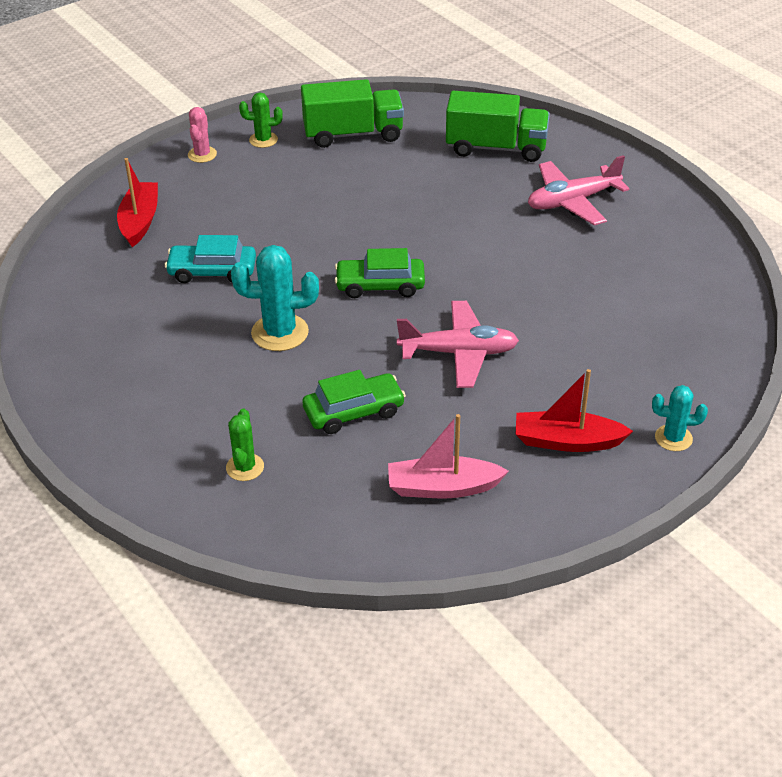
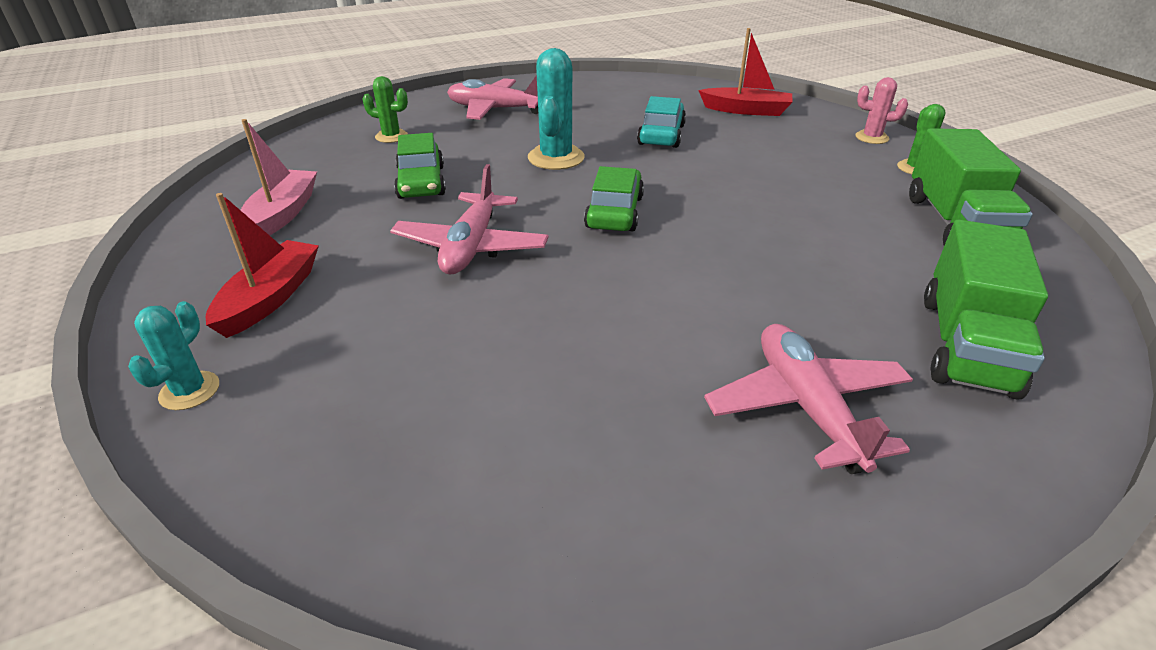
camera: 100 degrees right, 5 degrees down
(151, 401) = (495, 109): none -> pink plane

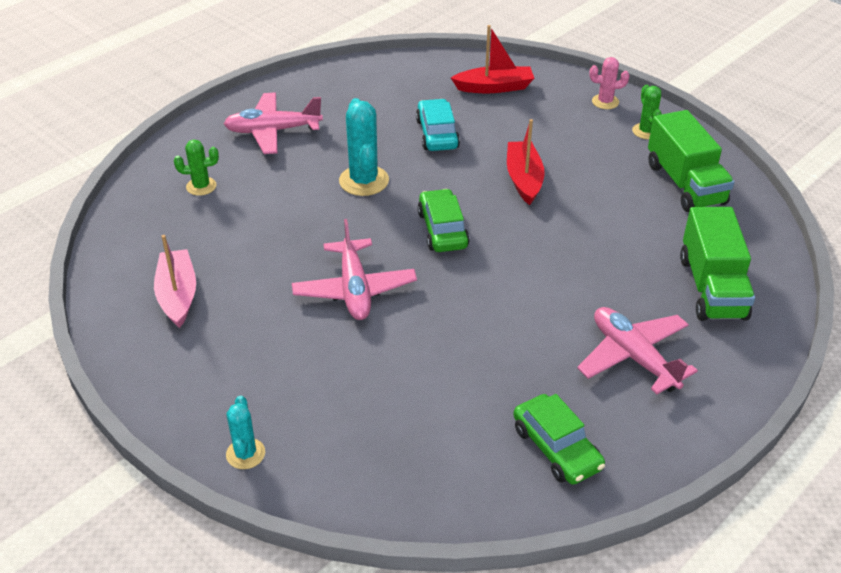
camera: 20 degrees left, 5 degrees up
(270, 298) = (237, 372): red boat -> red boat (524, 179)
(421, 182) = (268, 234): green car -> green car (556, 448)

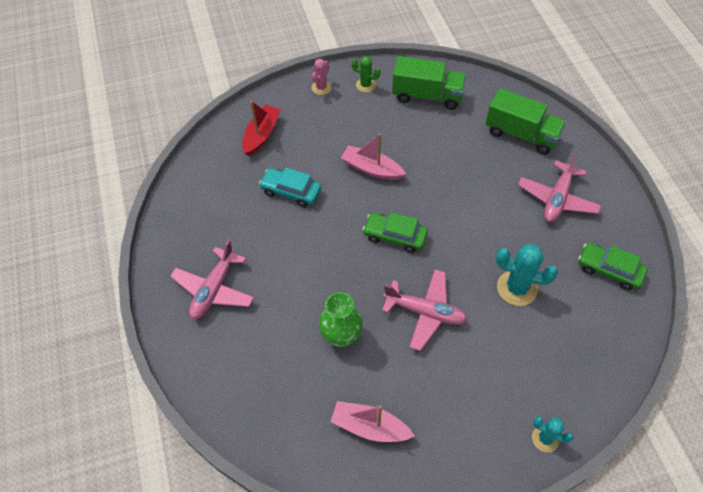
camera: 60 degrees left, 15 degrees up
(201, 186) = (250, 365): green cactus -> none
(277, 235) = (341, 336): none -> green vase
(364, 181) = (314, 257): turquoise cactus -> turquoise cactus (517, 288)
(524, 179) = (371, 169): red boat -> pink boat
(556, 448) = (609, 270): green car -> green car turned 150 degrees counterclockwise
(633, 357) = (557, 199): pink plane -> pink plane turned 60 degrees counterclockwise

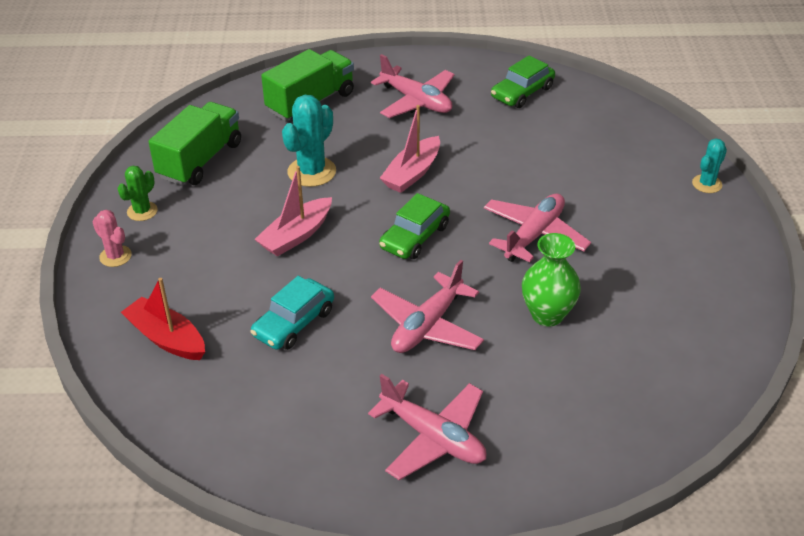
camera: 75 degrees left, 15 degrees down
(309, 264) = (427, 325): none -> pink plane
(370, 427) = (675, 313): pink boat -> pink boat (412, 173)
(517, 288) = (523, 158): turquoise cactus -> turquoise cactus (311, 172)

